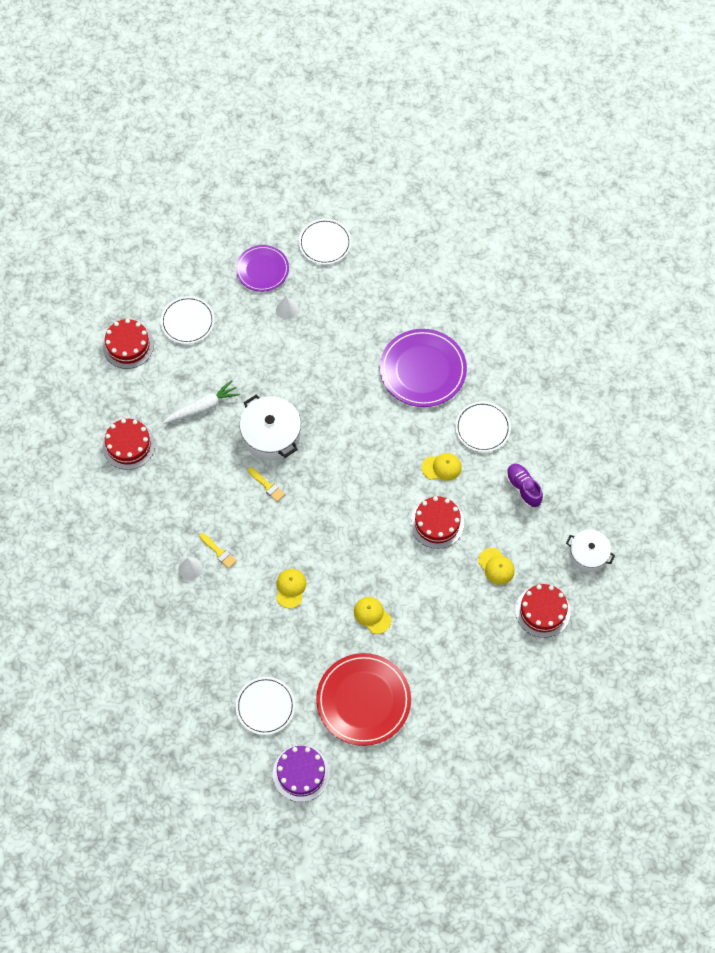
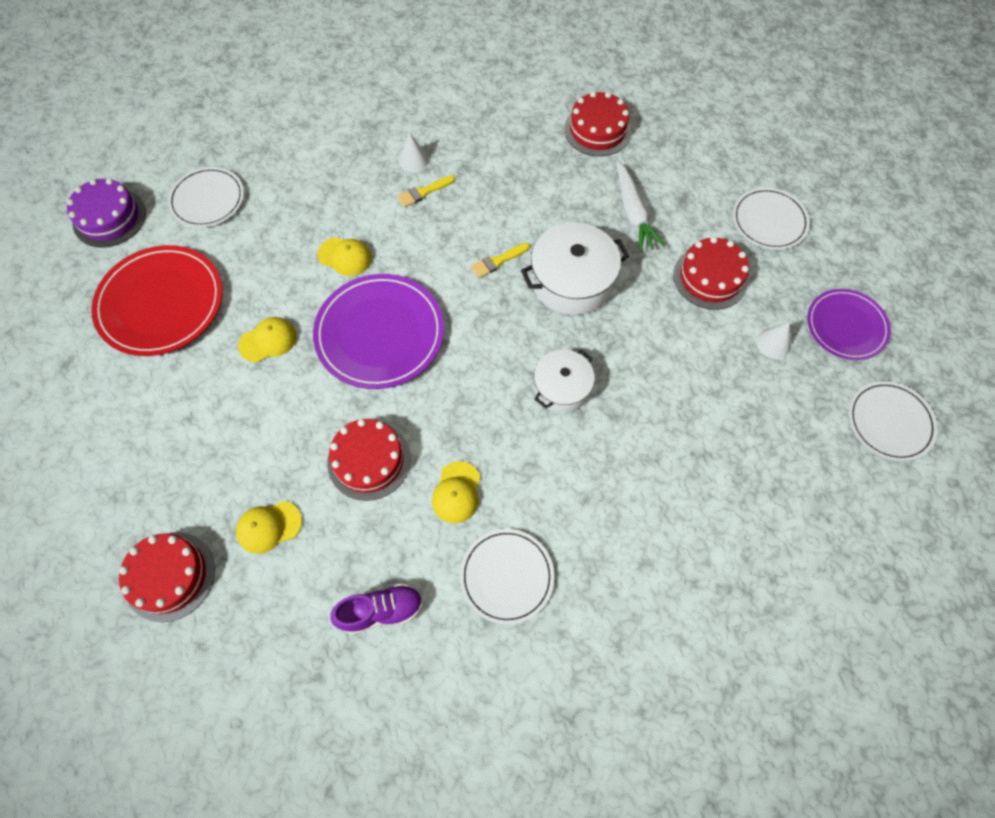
camera: 105 degrees right, 0 degrees up
(128, 345) = (741, 152): red cake -> red cake (710, 277)
(423, 370) = (633, 510): purple plate -> purple plate (380, 333)
(588, 554) = (228, 685): white pot -> white pot (562, 387)

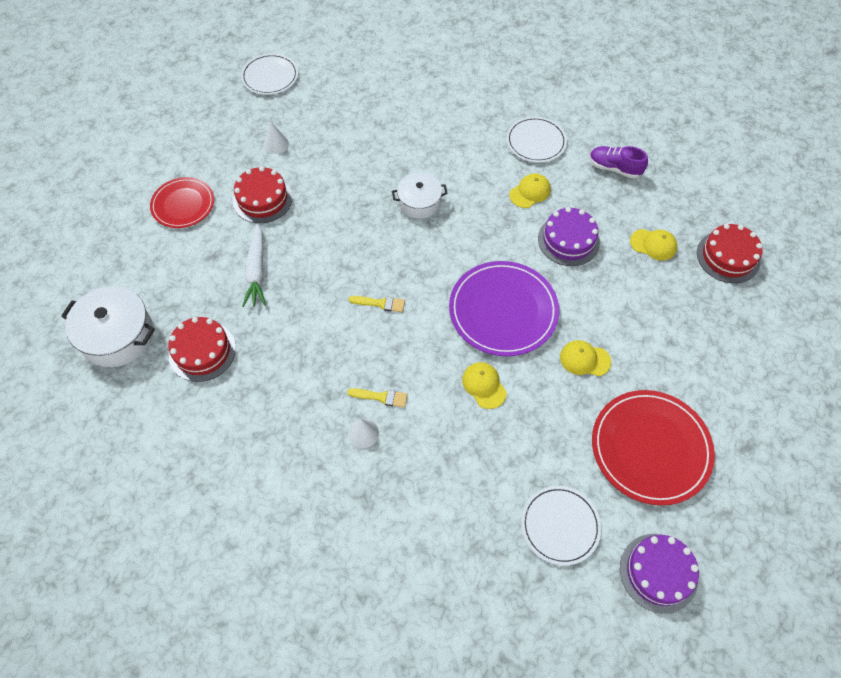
camera: 140 degrees left, 5 degrees down
(369, 460) = (568, 240): red cake -> purple cake
(572, 281) = (347, 256): white pot -> white pot (117, 336)
(633, 213) = (256, 271): white carrot -> white carrot turned 150 degrees clockwise
(769, 221) = (183, 204): white plate -> red plate
(846, 326) = (226, 125): purple plate -> none

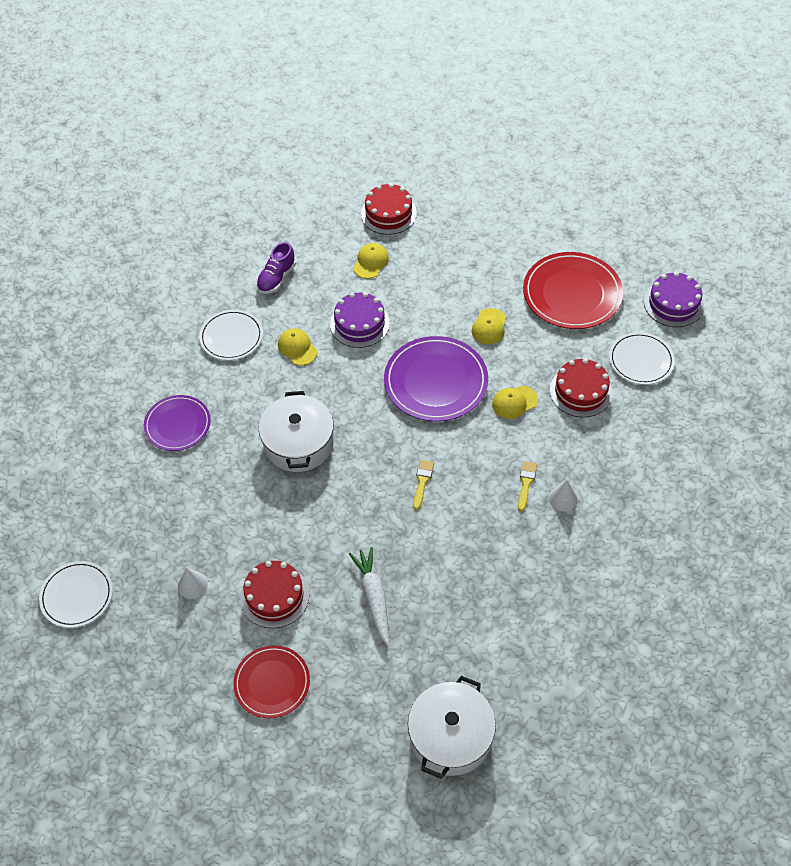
camera: 85 degrees left, 5 degrees down
(202, 351) = (472, 646): red cake -> red cake (580, 391)
(256, 271) = (374, 597): white carrot -> white carrot turned 105 degrees counterclockwise
(419, 202) = (298, 443): white pot -> white pot, size x1.55
(433, 115) = (177, 425): none -> purple plate

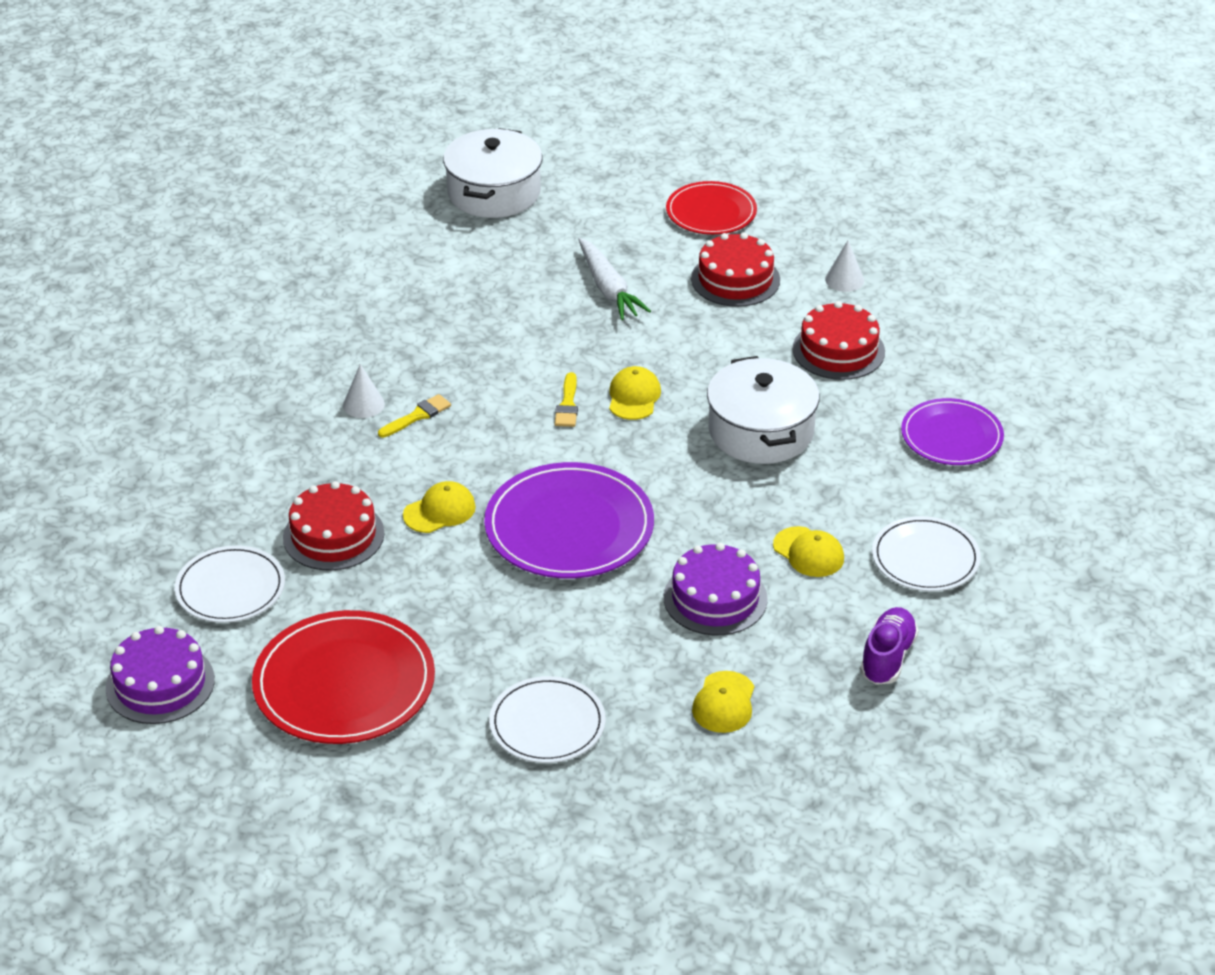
camera: 170 degrees right, 15 degrees down
(77, 595) = (985, 258): white plate -> white plate (547, 724)
(388, 213) = (713, 801): red cake -> red cake (838, 350)
(489, 326) = (490, 615): yellow cap -> yellow cap (634, 397)
(526, 483) = (417, 416): yellow brush -> yellow brush turned 135 degrees counterclockwise

